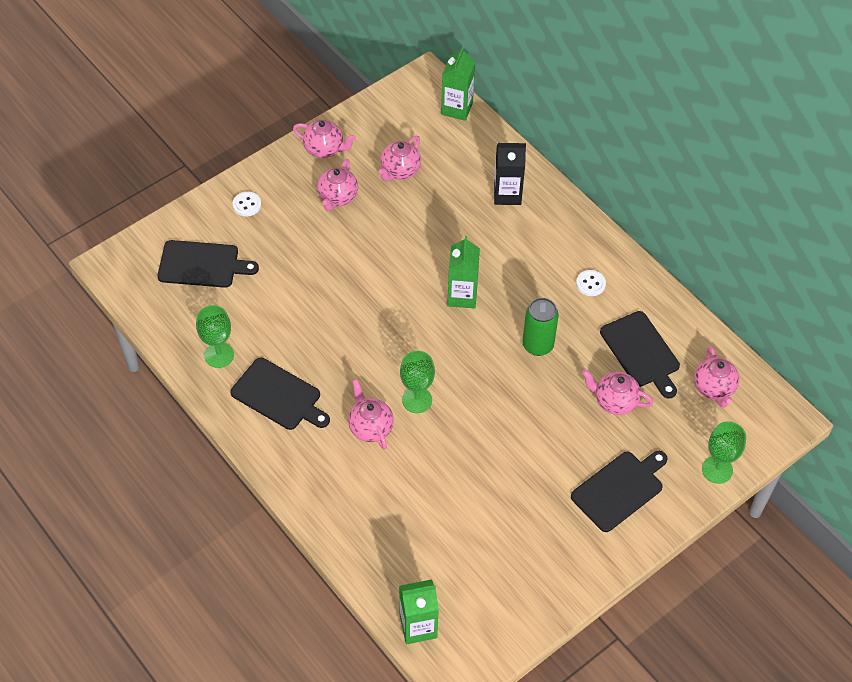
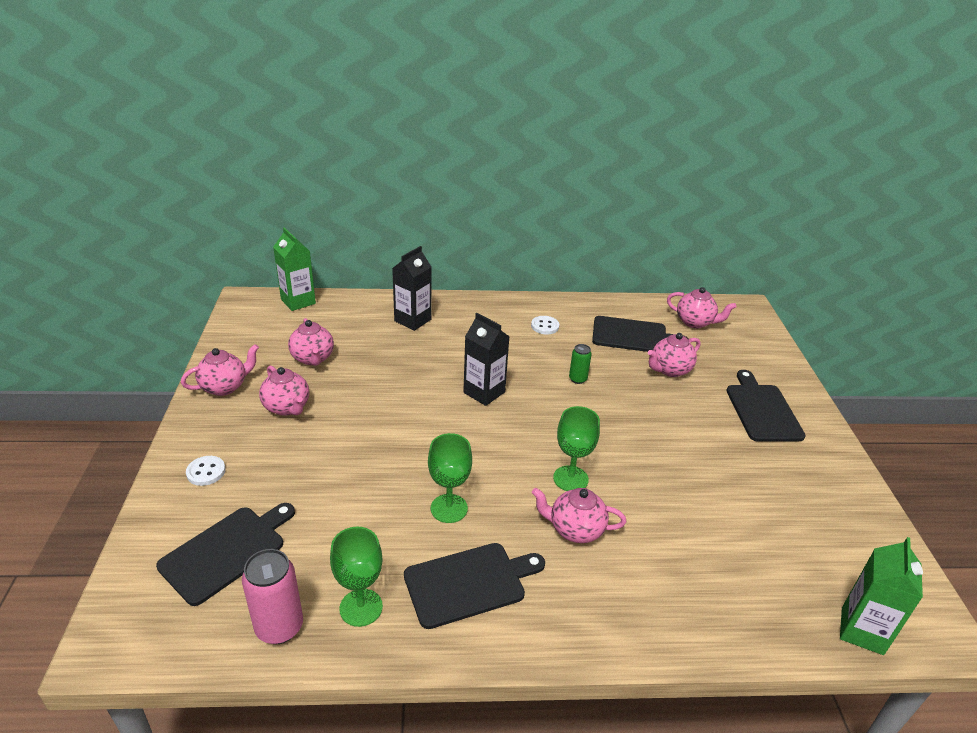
camera: 55 degrees left, 20 degrees down
(177, 328) = (279, 627): none -> pink can
(462, 296) = (484, 392): green carton -> black carton
(538, 345) = (577, 379): green can -> green can, size x0.57
(717, 469) = (773, 356): green goblet -> green goblet (449, 508)

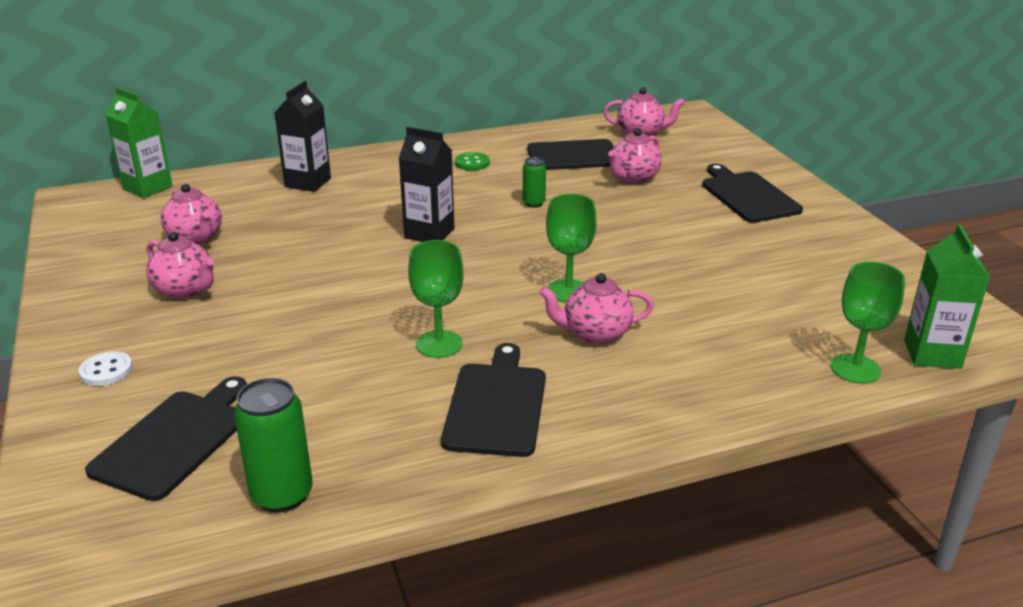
camera: 15 degrees left, 5 degrees down
(225, 387) = (89, 285): pink teapot -> none
(279, 627) = (282, 495): pink can -> green can
(361, 607) = (376, 454): green goblet -> green goblet (855, 369)
(469, 583) = (496, 405): black cutting board -> black cutting board turned 45 degrees counterclockwise
(545, 326) = (472, 163): white button -> green button

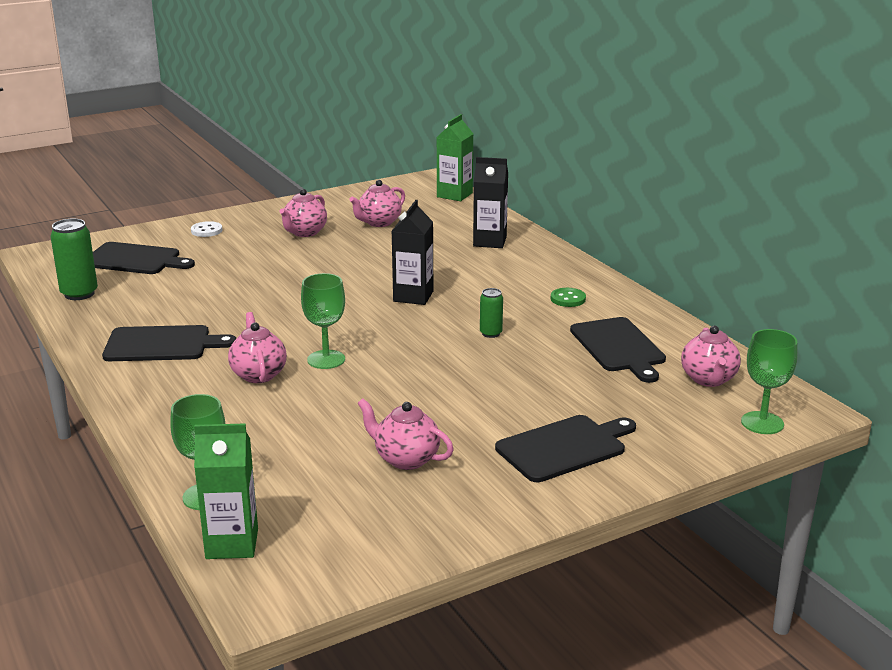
camera: 80 degrees right, 5 degrees down
(439, 344) = (240, 318): green goblet -> green goblet (762, 423)
(633, 178) = (575, 379): pink teapot -> pink teapot (405, 459)

